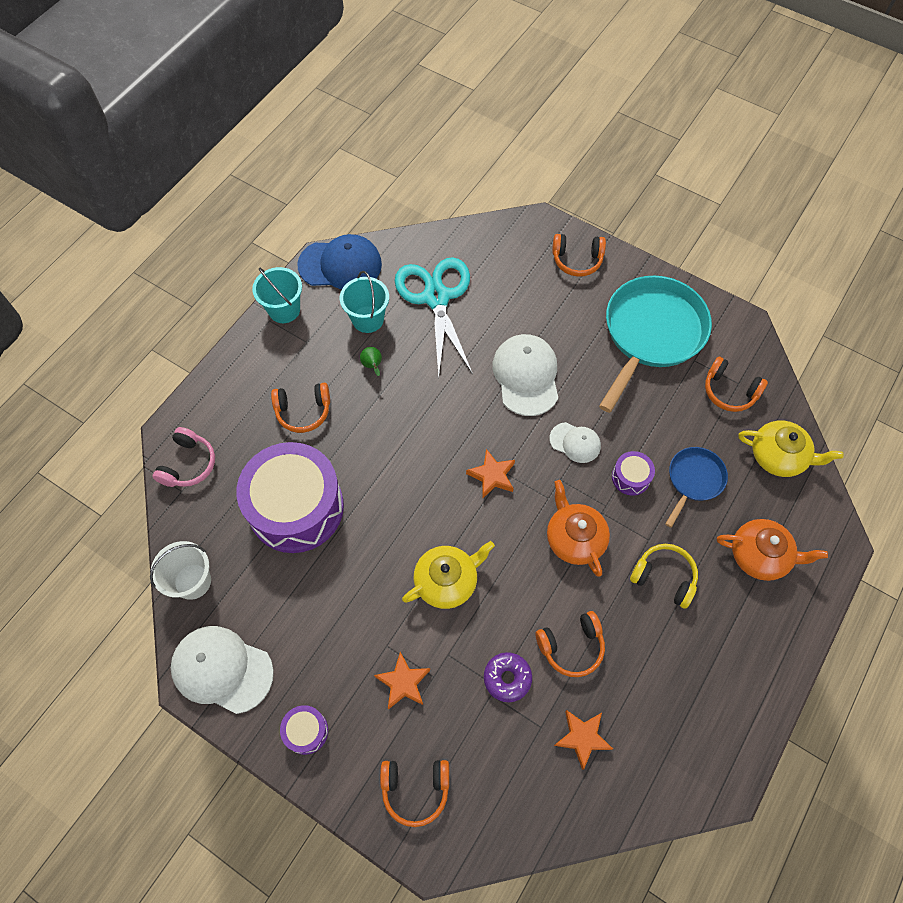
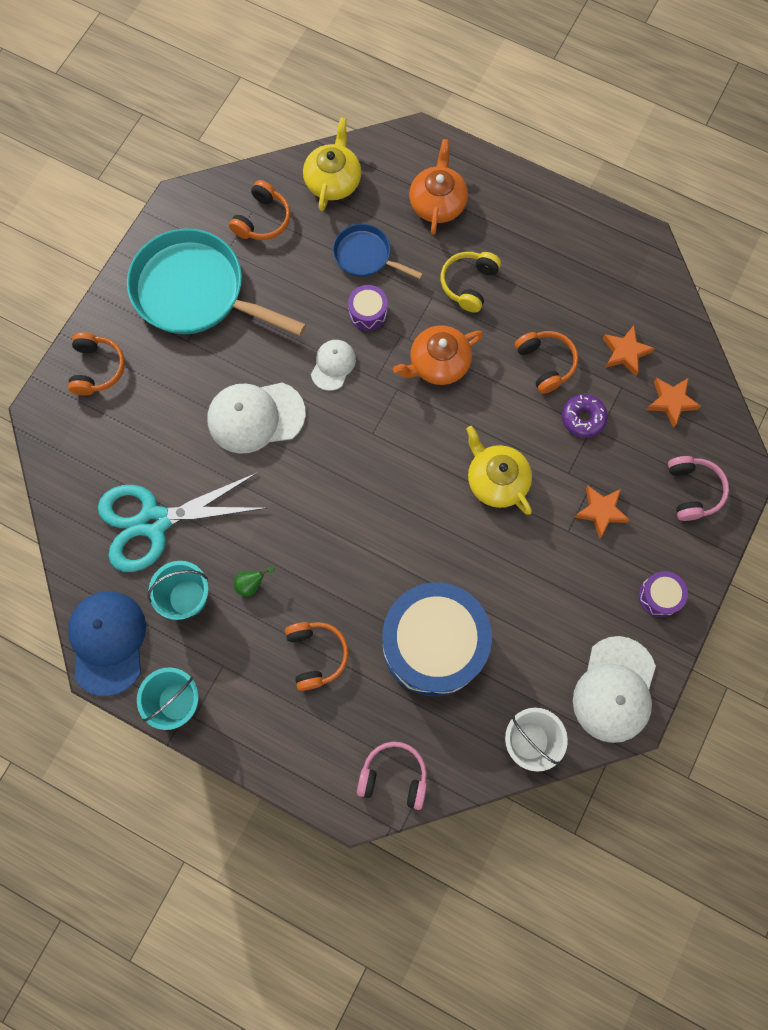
camera: 95 degrees left, 10 degrees up
(296, 507) = (434, 644): purple drum -> blue drum
(415, 789) = (692, 491): orange headphones -> pink headphones
(492, 476) = (378, 445): orange star -> orange star (671, 402)

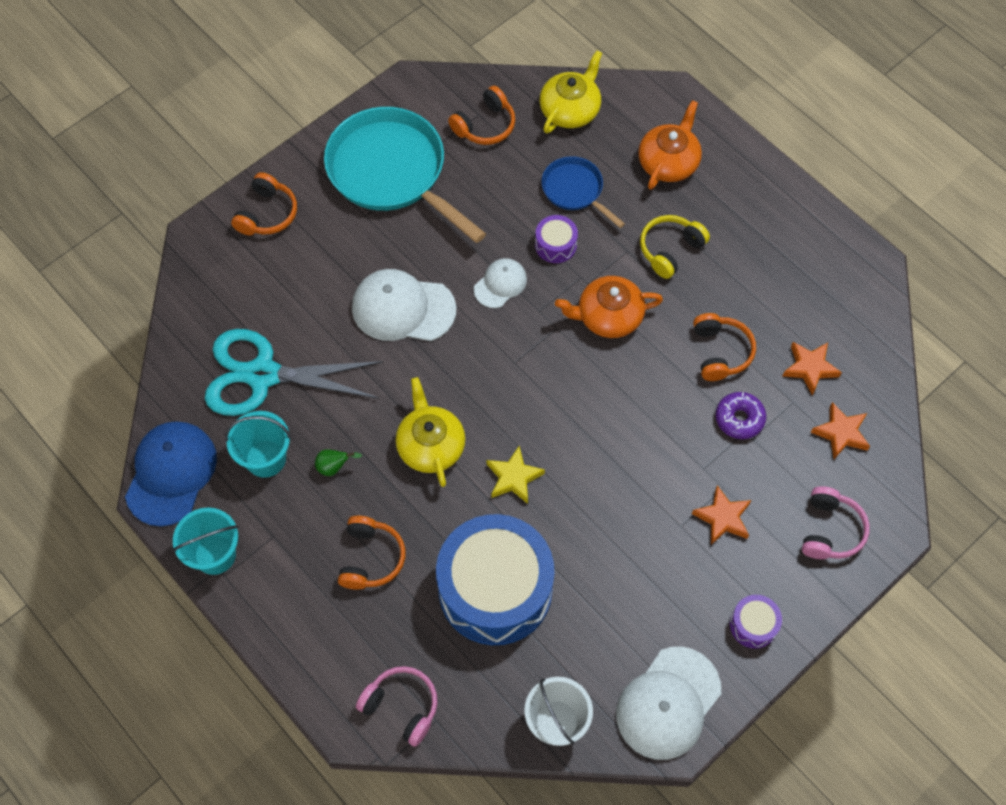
camera: 20 degrees right, 10 degrees down
(412, 538) = (513, 477): none -> yellow star
(496, 480) = (624, 450): yellow teapot -> yellow teapot (430, 445)

